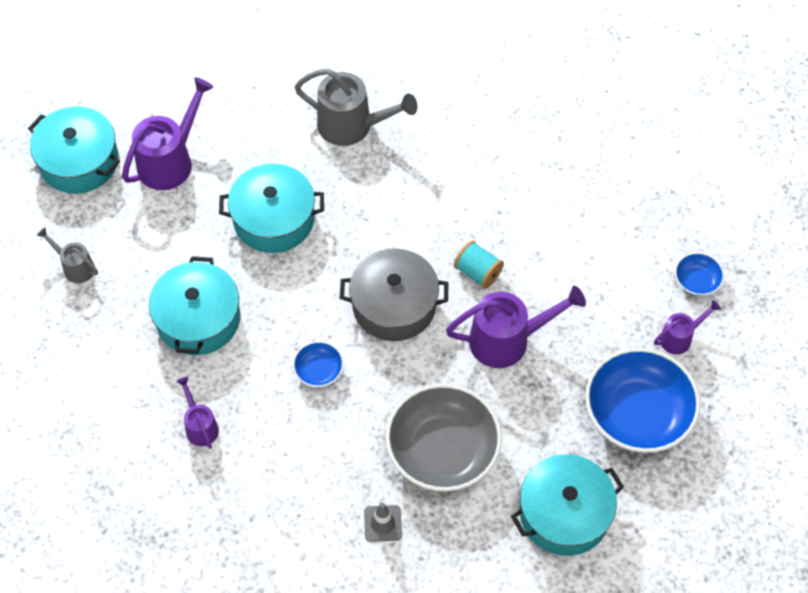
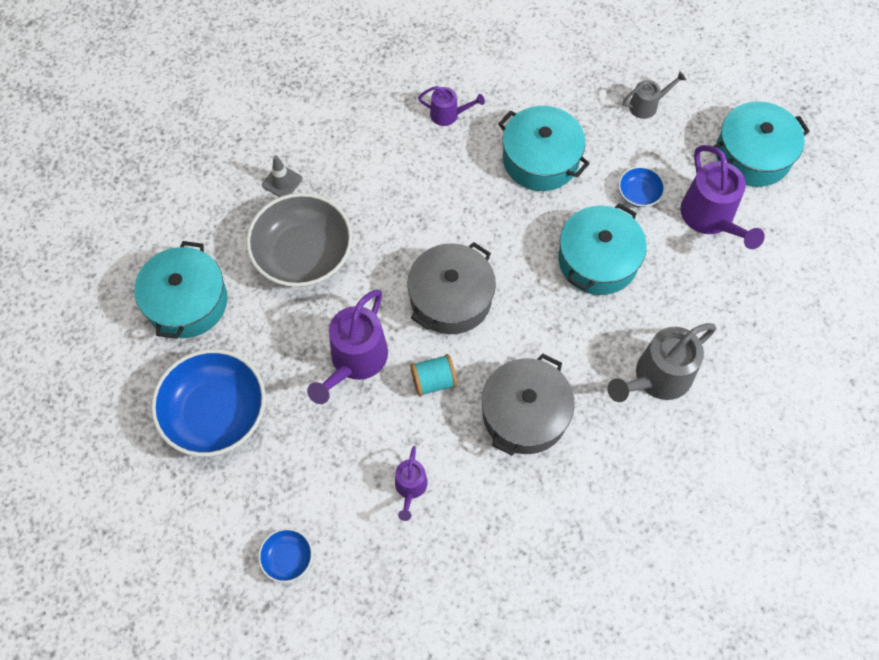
camera: 125 degrees right, 5 degrees up
(319, 370) = (434, 212): blue bowl -> blue bowl (639, 193)
(453, 195) = (525, 414): none -> grey pot
(680, 337) = (249, 499): purple watering can -> purple watering can (410, 488)

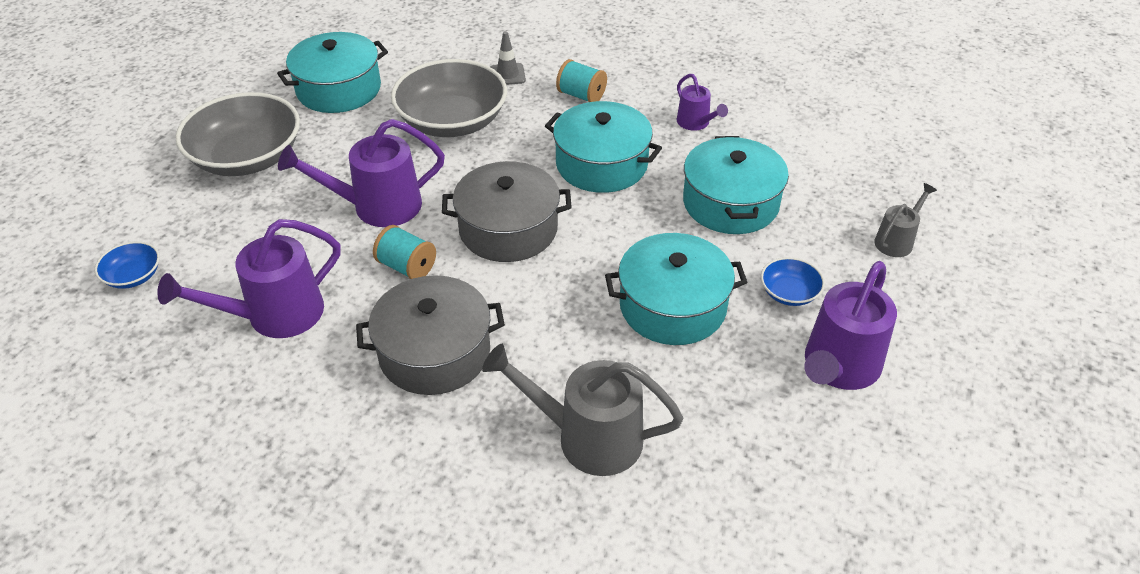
camera: 50 degrees right, 20 degrees down
(215, 413) = (247, 158): blue bowl -> grey bowl
(353, 155) = (581, 95): none -> turquoise spool
(410, 488) = (274, 316): purple watering can -> purple watering can, size x1.84
(647, 105) = (897, 240): grey watering can -> grey watering can turned 75 degrees counterclockwise
(752, 155) = (964, 358): turquoise pot -> turquoise pot (601, 164)

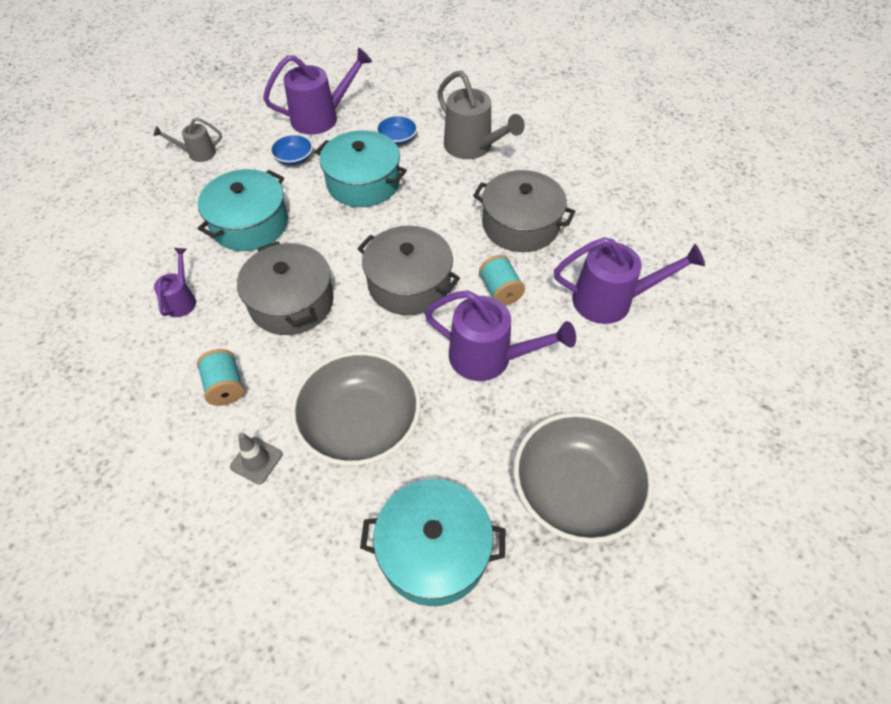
camera: 145 degrees left, 10 degrees up
(133, 276) = (712, 393): blue bowl -> blue bowl (397, 138)
(601, 164) = (291, 302): turquoise pot -> grey pot

